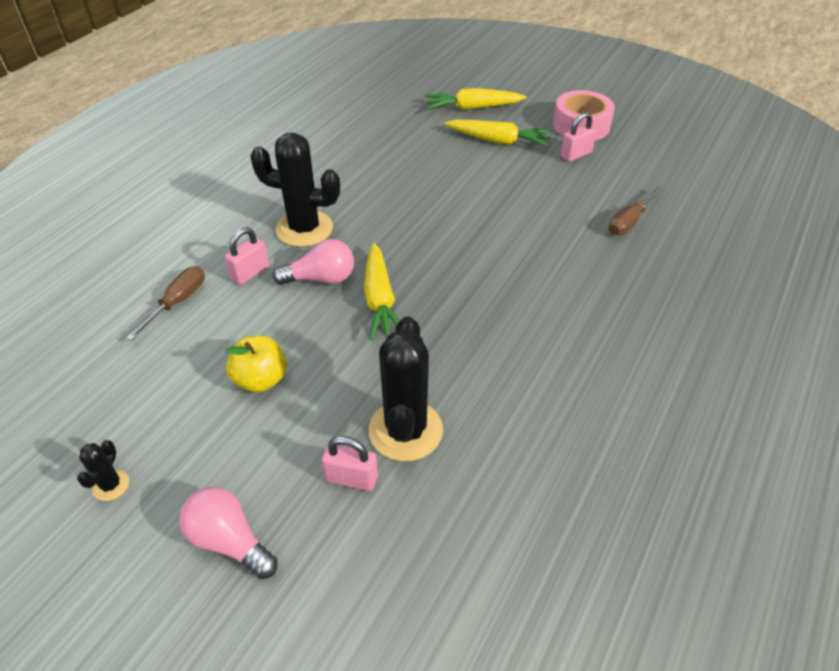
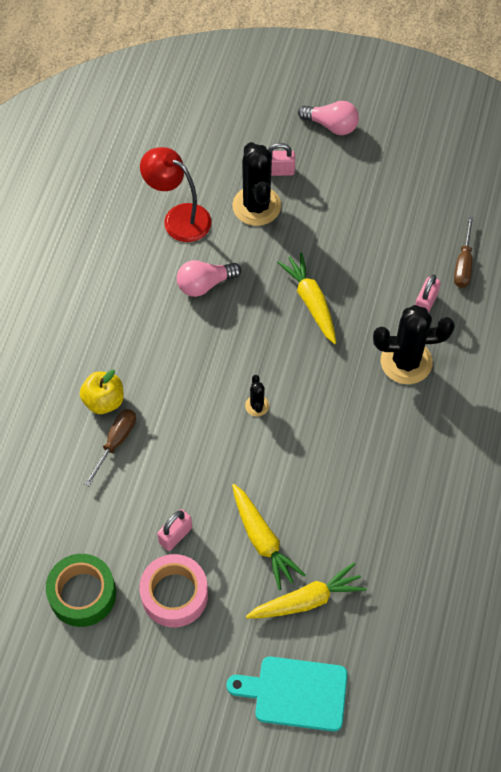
camera: 165 degrees right, 15 degrees up
(111, 485) = (416, 137): black cactus -> black cactus (257, 406)
(261, 379) = (366, 218): yellow apple -> yellow apple (104, 401)
(321, 278) = (366, 311): pink light bulb -> pink light bulb (205, 284)
(497, 73) = (295, 693): none -> turquoise cutting board
(498, 141) = (263, 540): yellow carrot -> yellow carrot turned 120 degrees counterclockwise
(526, 438) = (178, 218): none -> red lamp
(661, 137) = (82, 594): none -> green tape

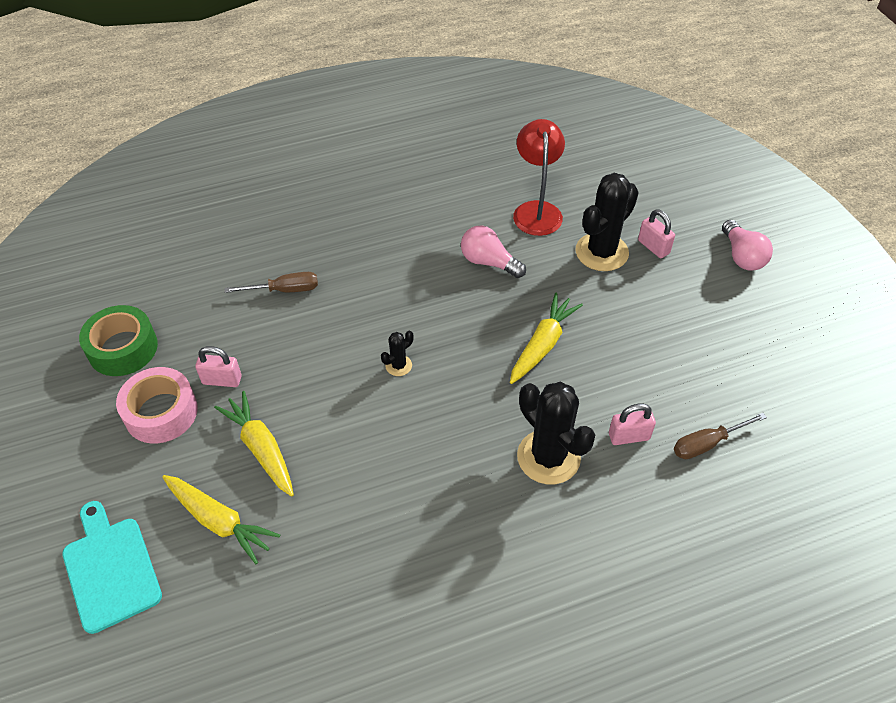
camera: 55 degrees right, 10 degrees down
(104, 401) = (318, 261): yellow apple -> none
(263, 540) = (261, 448): yellow carrot -> yellow carrot turned 120 degrees clockwise

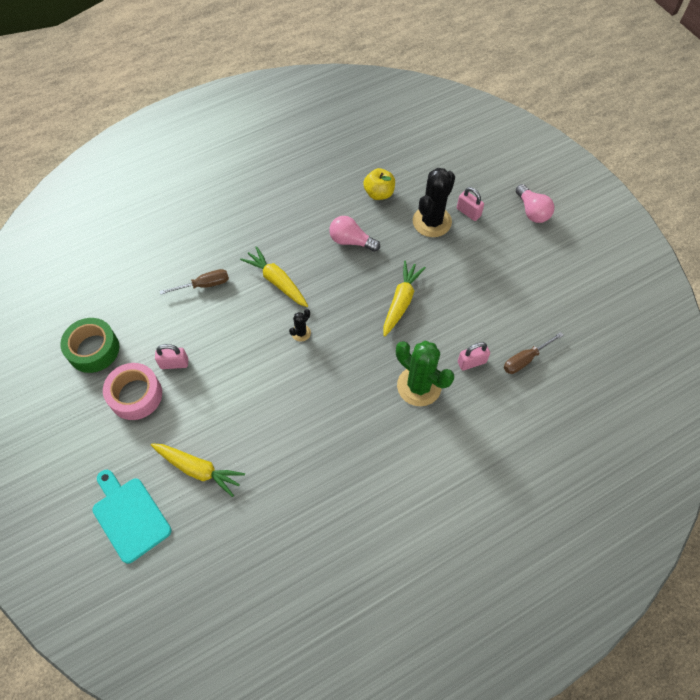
camera: 10 degrees left, 10 degrees up
(261, 448) = (215, 411): yellow carrot -> yellow carrot (277, 281)
(536, 210) = (379, 193): red lamp -> yellow apple
(548, 457) = (419, 386): black cactus -> green cactus

